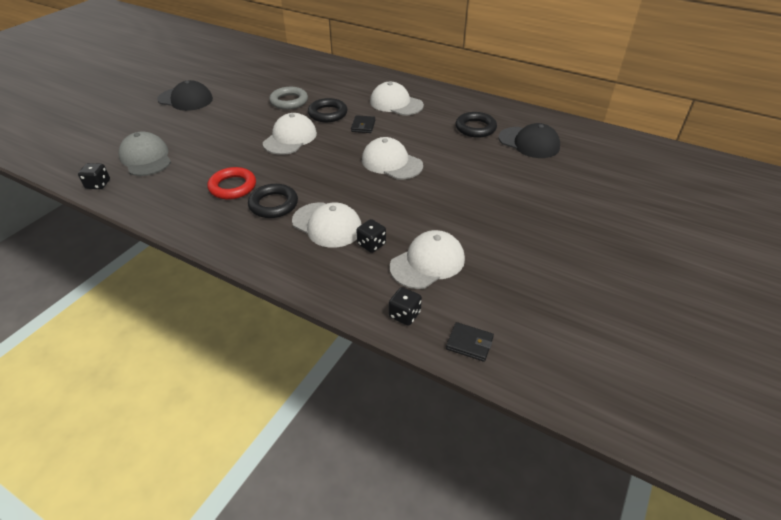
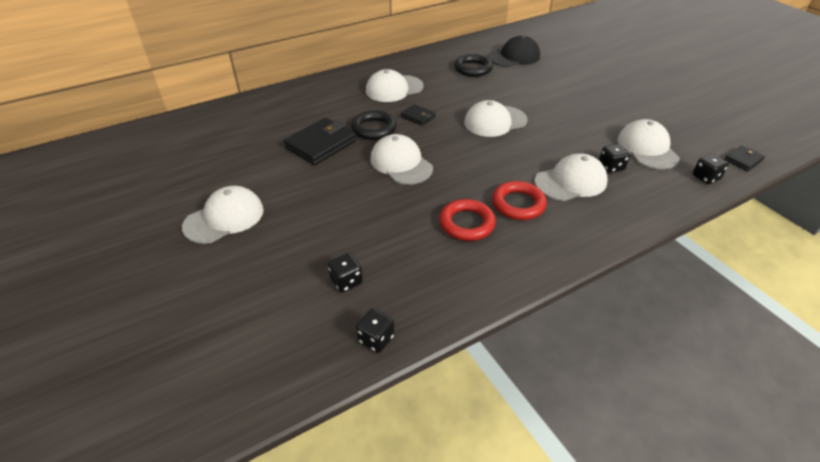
camera: 60 degrees left, 0 degrees up
(146, 158) = (346, 281): grey cap -> black dice
(185, 99) = (224, 218): black cap -> white cap
(273, 204) = (518, 204): black ring -> red ring
(289, 101) = (321, 144): grey ring -> black wallet

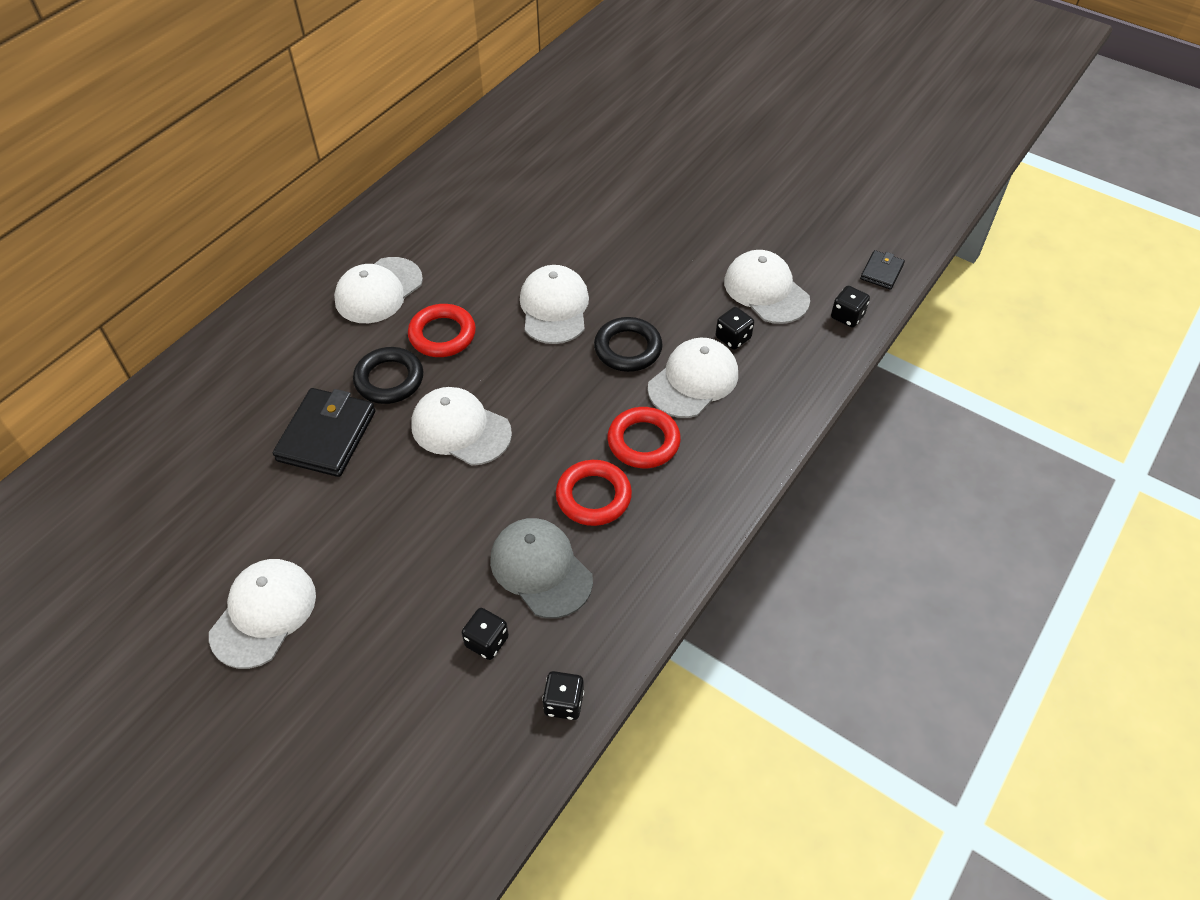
camera: 25 degrees left, 10 degrees up
(407, 252) = (541, 569): none -> grey cap
(418, 117) = (442, 335): black wallet -> red ring
(473, 69) = (477, 211): black ring -> black ring (628, 348)
(495, 121) = (554, 308): white cap -> white cap turned 135 degrees clockwise
(514, 57) = (527, 167): black cap -> none

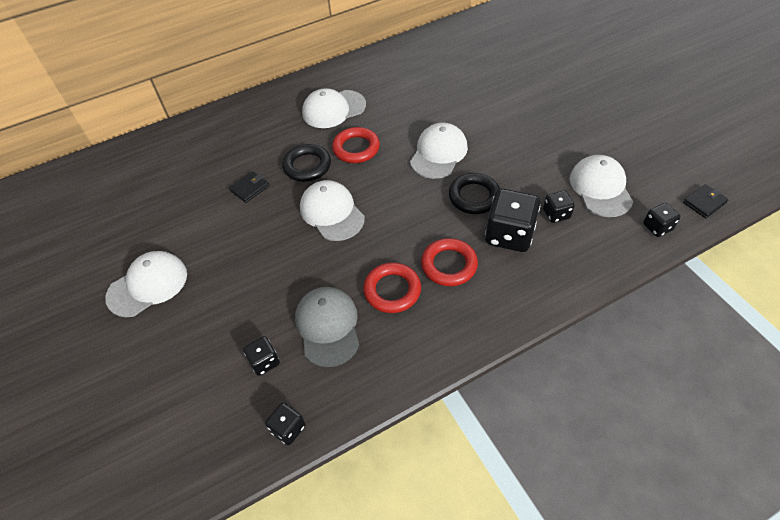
camera: 30 degrees right, 0 degrees up
(327, 436) = (250, 188): black wallet -> black wallet, size x0.52
(693, 381) = (509, 235): white cap -> black dice

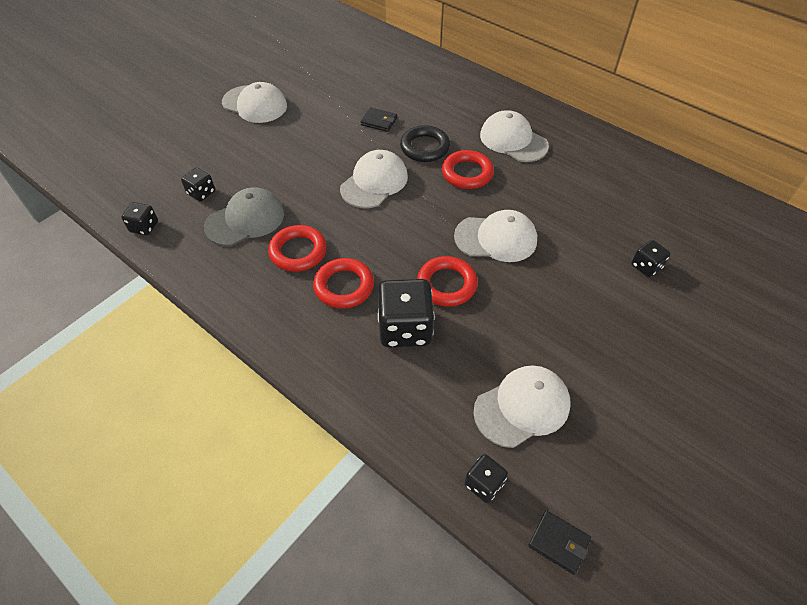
camera: 65 degrees right, 0 degrees up
(474, 196) = (446, 284): black ring -> red ring
(556, 214) = (456, 367): black dice -> black dice (646, 266)

